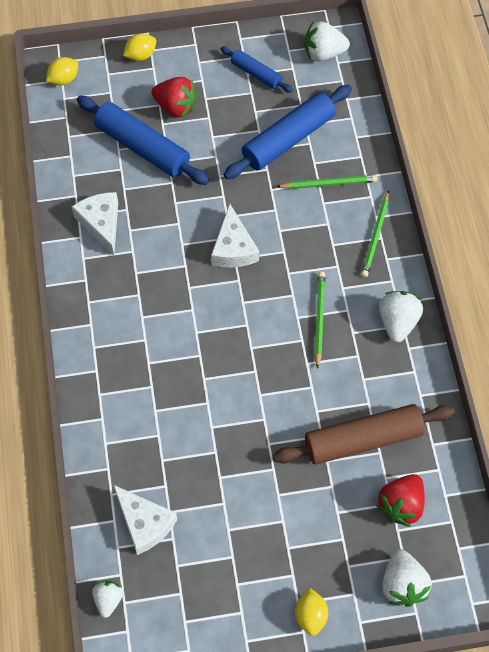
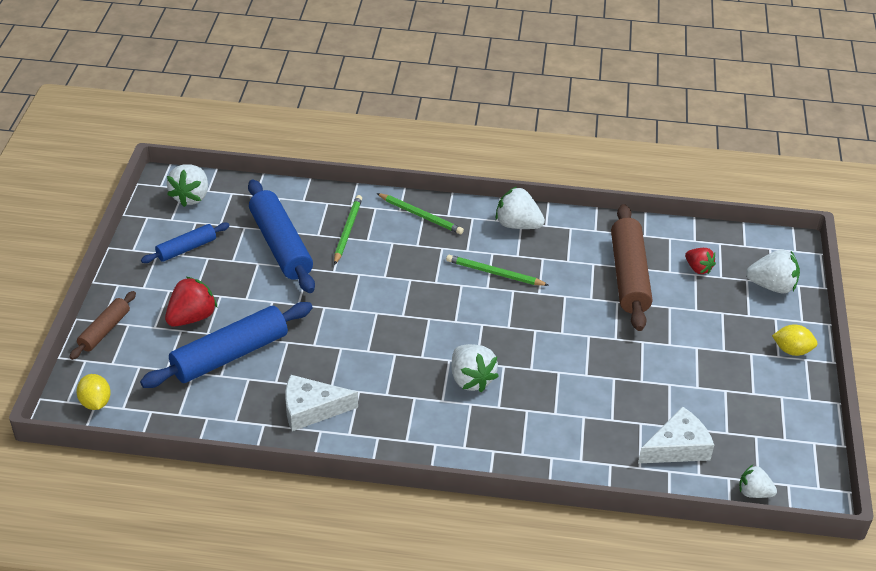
camera: 75 degrees left, 20 degrees down
(140, 55) = (104, 330): yellow lemon -> brown rolling pin
(173, 333) = (471, 379): none -> white strawberry
(233, 248) = (390, 313): white cheese -> none
(401, 505) = (698, 268): red strawberry -> red strawberry, size x0.63

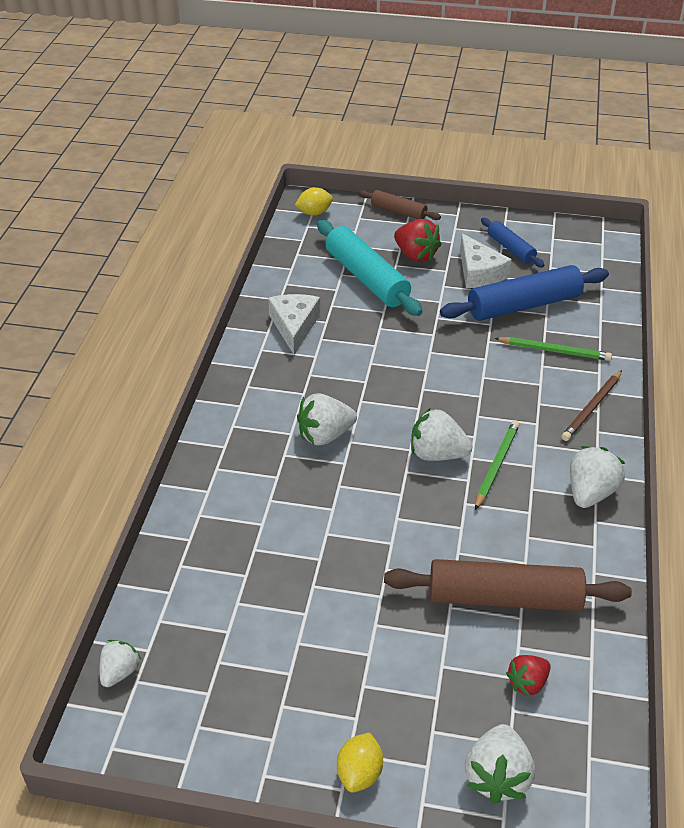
camera: 95 degrees right, 0 degrees up
(191, 197) = (589, 248): white strawberry -> white strawberry (437, 454)
(230, 355) = (366, 278): blue rolling pin -> turquoise rolling pin
(421, 215) = (592, 408): green pencil -> brown pencil
(677, 447) = (202, 605): white cheese -> white cheese (479, 272)

